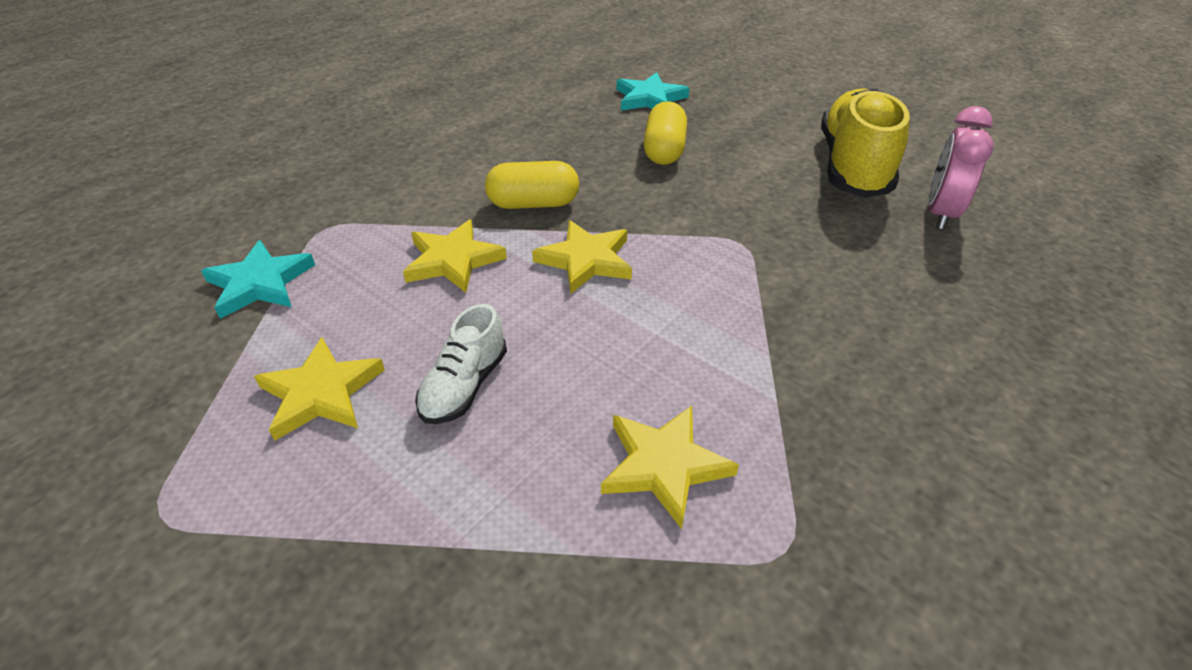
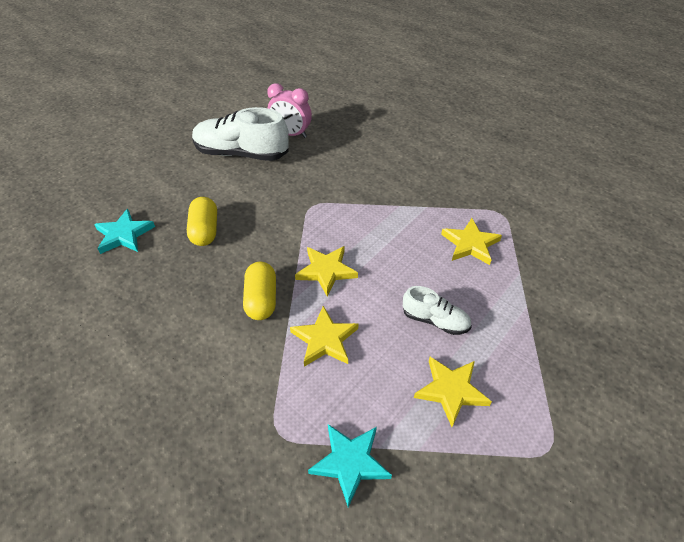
camera: 90 degrees left, 5 degrees up
(664, 150) = (205, 231): yellow capsule -> yellow capsule turned 75 degrees clockwise
(853, 166) = (241, 154): yellow shoe -> white shoe

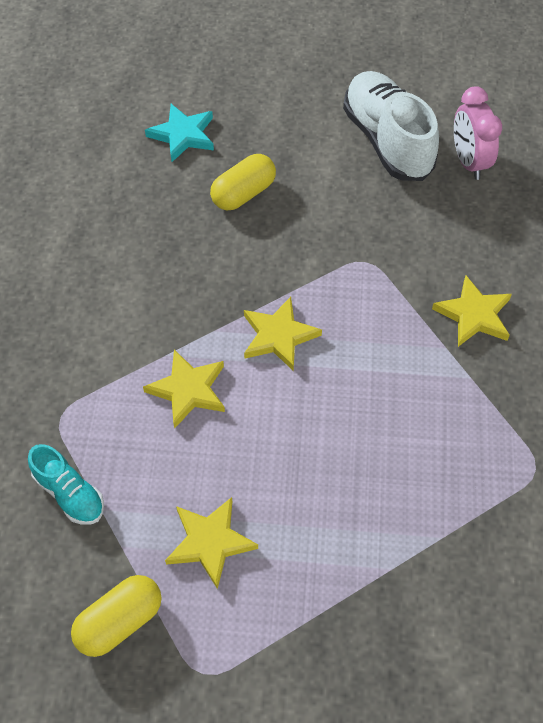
camera: 55 degrees right, 10 degrees up
(261, 299) = (195, 304): yellow capsule -> yellow capsule (120, 621)
(350, 463) = (70, 493): turquoise star -> turquoise shoe
(435, 320) = (292, 480): white shoe -> none
(470, 244) = (445, 459): yellow star -> yellow star (473, 315)

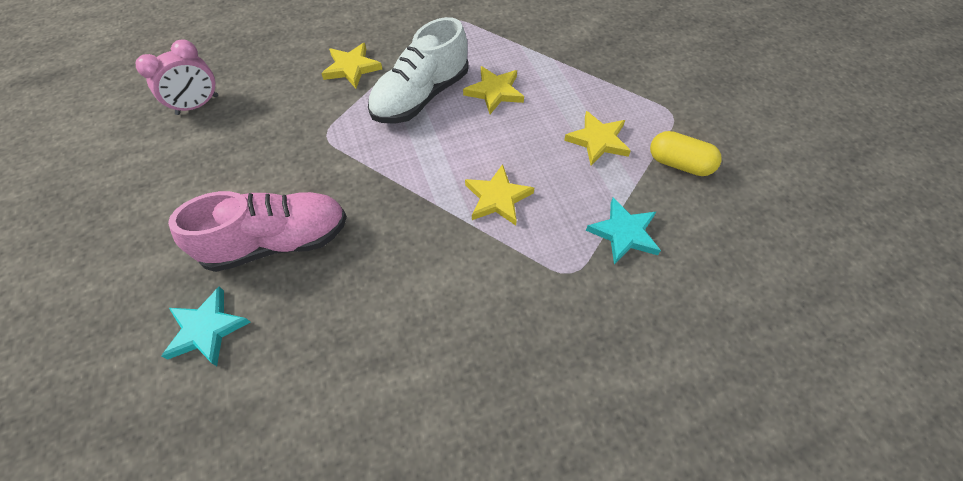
camera: 115 degrees left, 0 degrees up
(70, 493) = (624, 233): turquoise shoe -> turquoise star
(243, 194) = (277, 242): yellow capsule -> pink shoe
(278, 336) = (421, 162): yellow star -> yellow star (494, 92)
(387, 141) = (182, 161): white shoe -> white shoe (421, 96)

